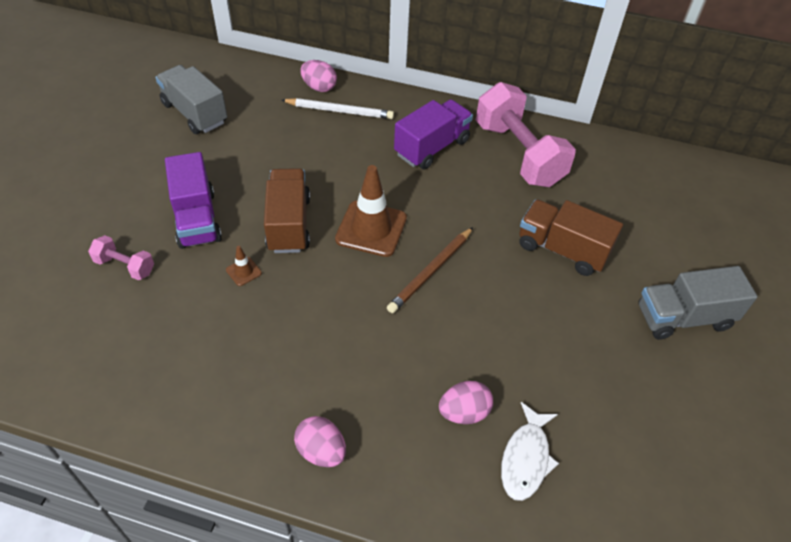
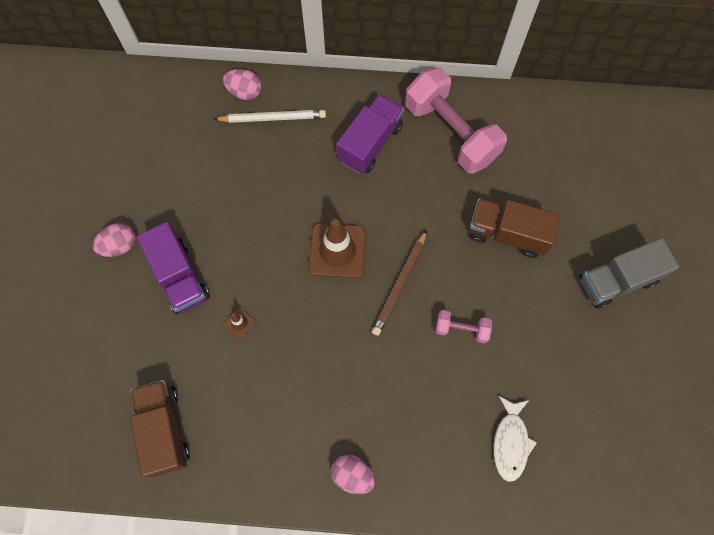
camera: 10 degrees left, 20 degrees up
(125, 266) = (135, 342): pink dumbbell -> pink dumbbell (461, 329)
(195, 113) = (135, 153): grey truck -> none
(289, 224) = (263, 263): brown truck -> brown truck (164, 430)
(464, 412) = (455, 414): pink egg -> pink egg (119, 245)

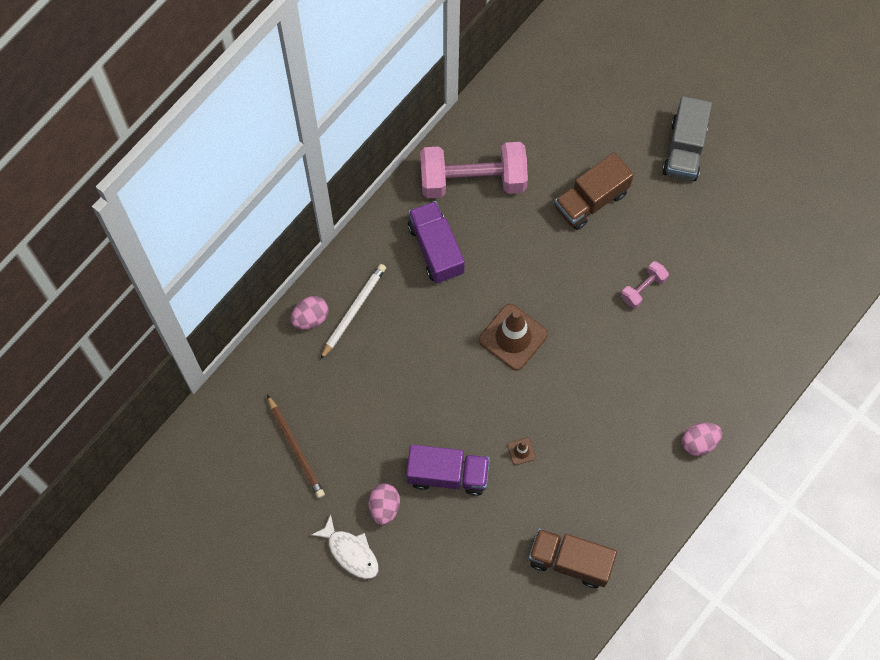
camera: 55 degrees left, 0 degrees up
(399, 284) = (575, 309): brown pencil -> brown pencil (295, 448)
(510, 442) = (751, 314): white fish -> white fish (350, 552)

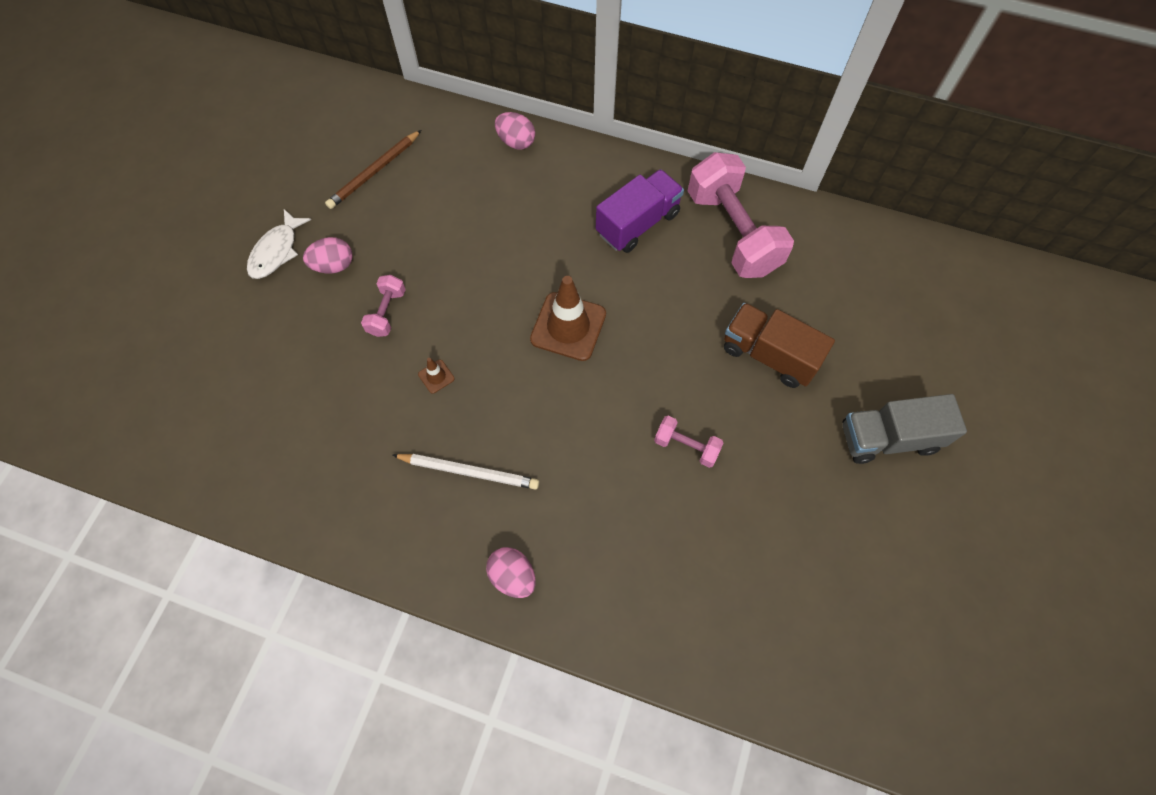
camera: 70 degrees right, 5 degrees down
(353, 311) = (538, 174): white pencil -> white pencil (468, 472)
(448, 474) = (387, 312): purple truck -> pink dumbbell
(570, 561) = (318, 469): brown truck -> none

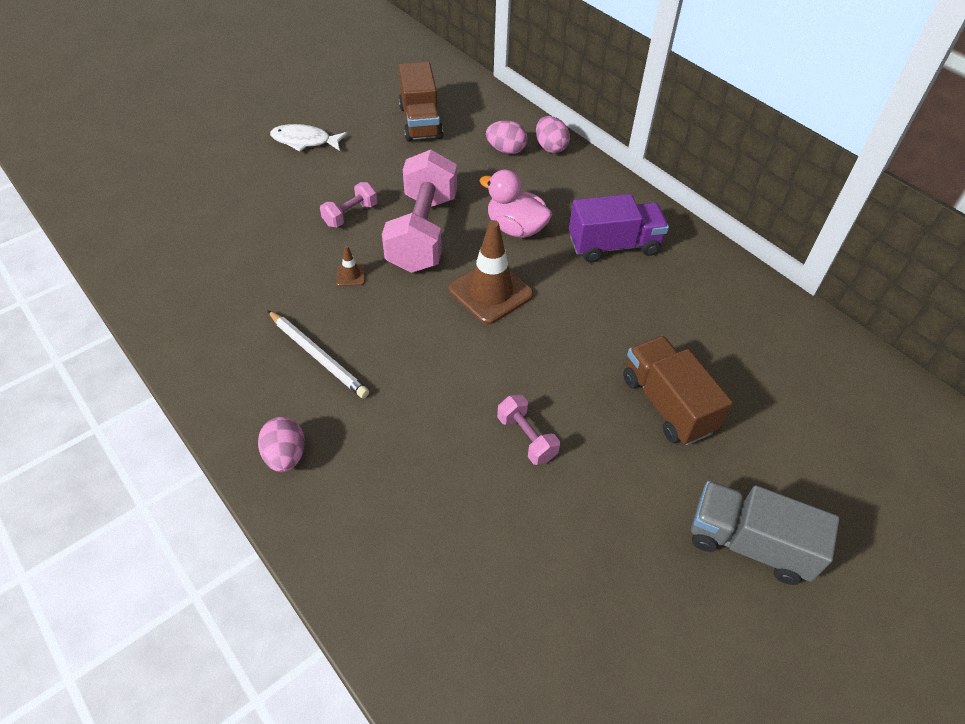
camera: 30 degrees right, 15 degrees down
(276, 251) = (305, 141): white fish -> white fish turned 45 degrees clockwise
(334, 265) = (338, 167): pink egg -> pink egg (506, 150)
(374, 172) = (420, 122): brown pencil -> brown truck
(545, 249) = (516, 228): none -> pink duck
(733, 232) = (701, 291): pink dumbbell -> pink dumbbell (423, 233)

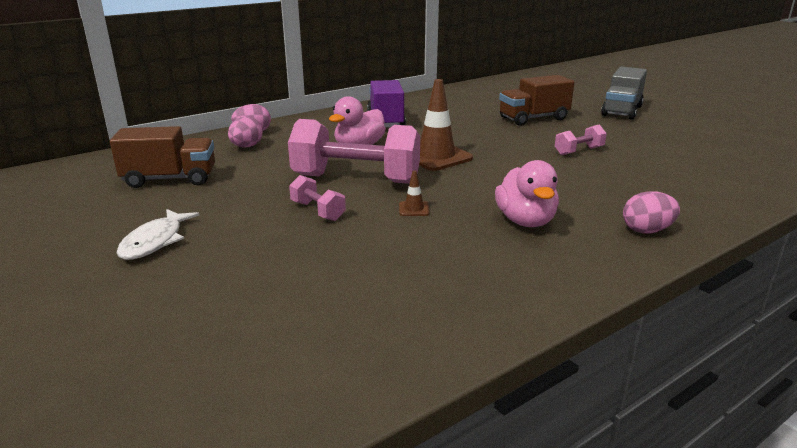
camera: 85 degrees left, 25 degrees down
(317, 356) = (525, 221): white pencil -> pink duck

